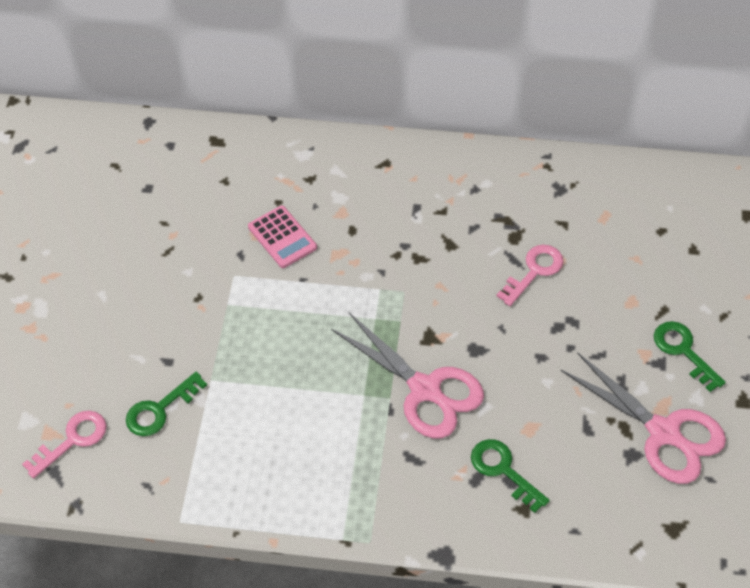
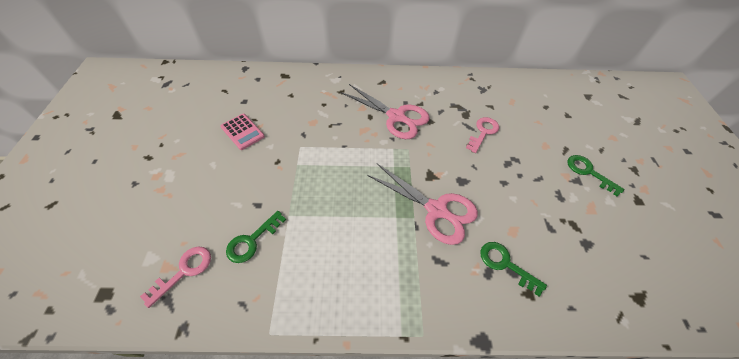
camera: 10 degrees left, 0 degrees up
(282, 237) = (328, 123): pink calculator -> pink calculator (242, 132)
(663, 432) = (600, 226): pink scissors -> pink scissors (396, 117)

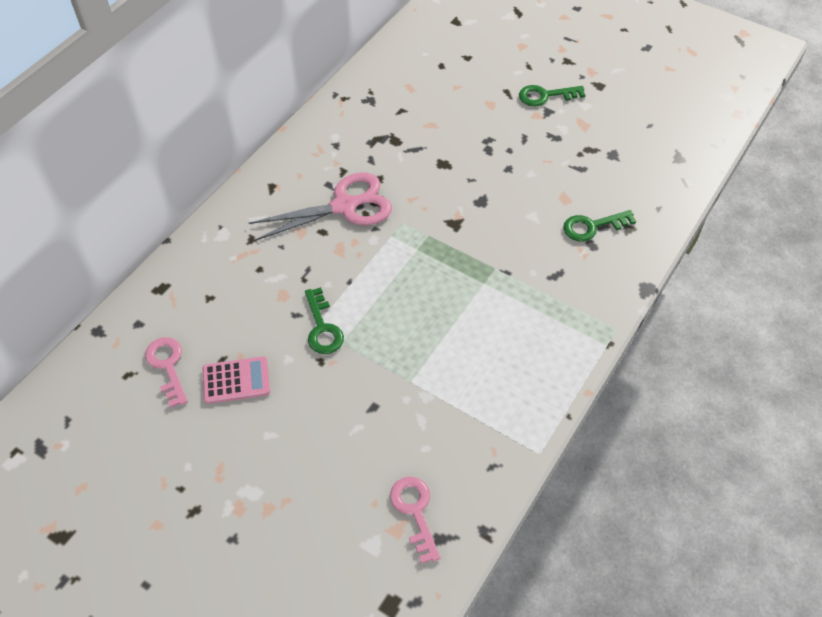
camera: 55 degrees left, 0 degrees up
(252, 240) = (420, 430): green key -> green key (322, 327)
(436, 210) = (499, 244): pink scissors -> none
(483, 132) = (433, 142): pink key -> pink key (167, 366)

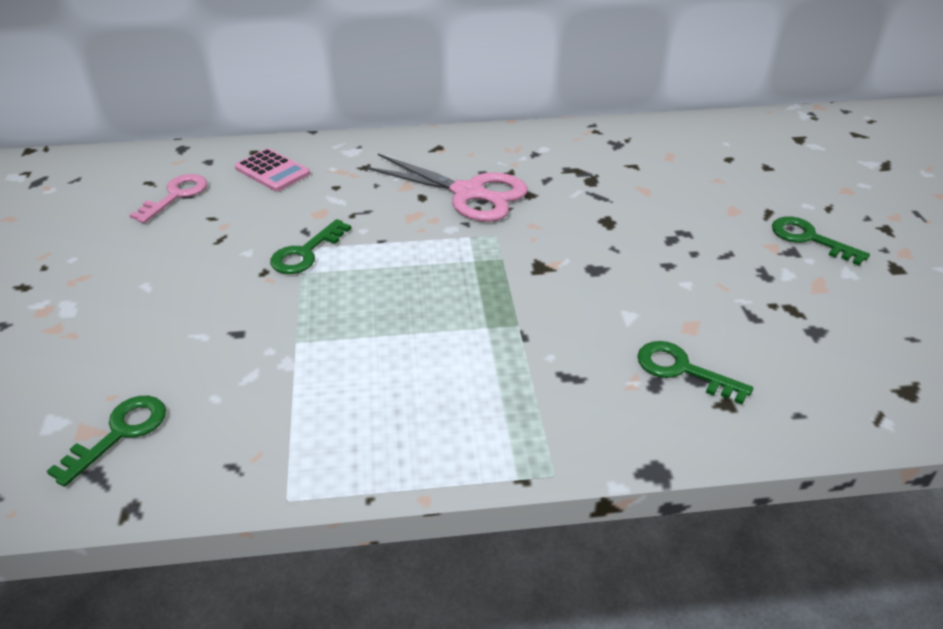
camera: 50 degrees right, 15 degrees down
(236, 380) = (193, 237): pink calculator -> pink calculator (272, 171)
(415, 512) = (119, 433): pink key -> green key

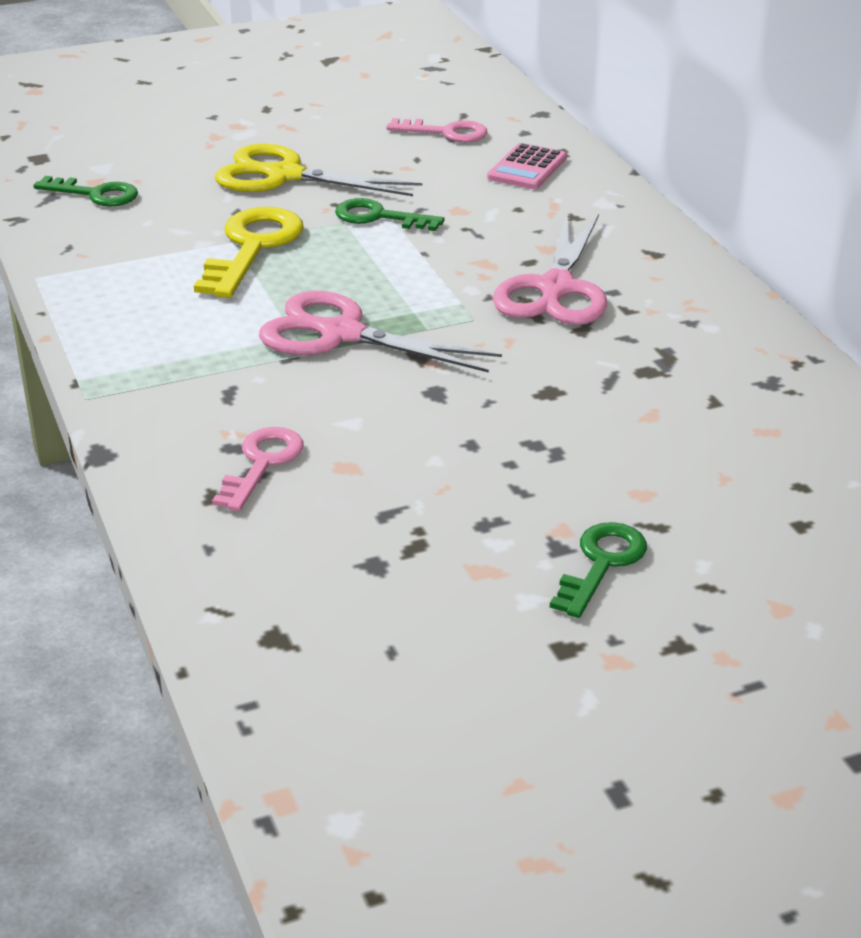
camera: 75 degrees right, 5 degrees down
(185, 294) = (285, 176): none -> yellow scissors
(316, 332) = (252, 247): none -> yellow key
(495, 301) = (342, 334): none -> pink scissors
(682, 370) = (262, 464): green key -> pink key

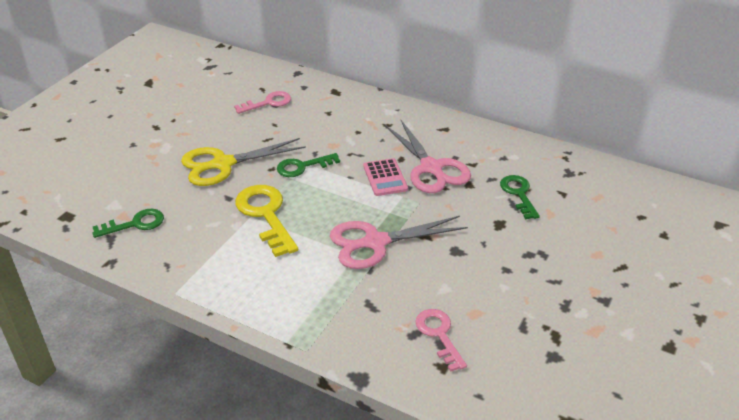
camera: 40 degrees left, 5 degrees up
(527, 168) = (332, 107): pink calculator -> pink calculator (385, 178)
(601, 564) = (629, 298): green key -> green key (518, 194)

